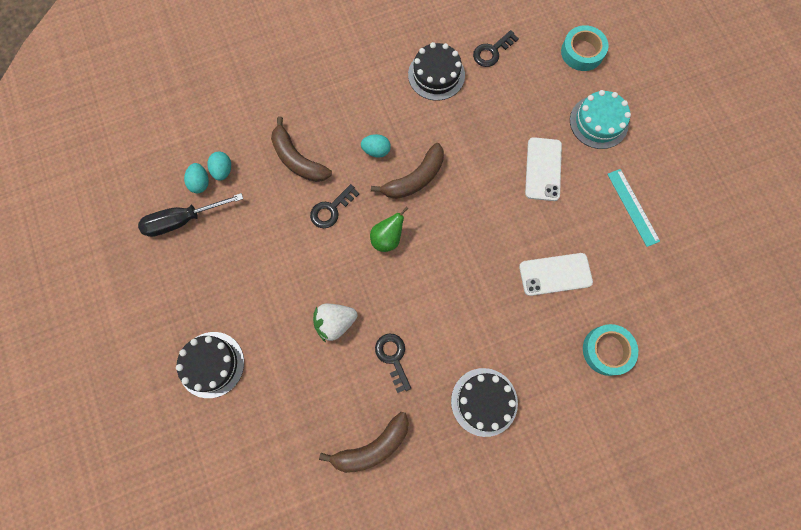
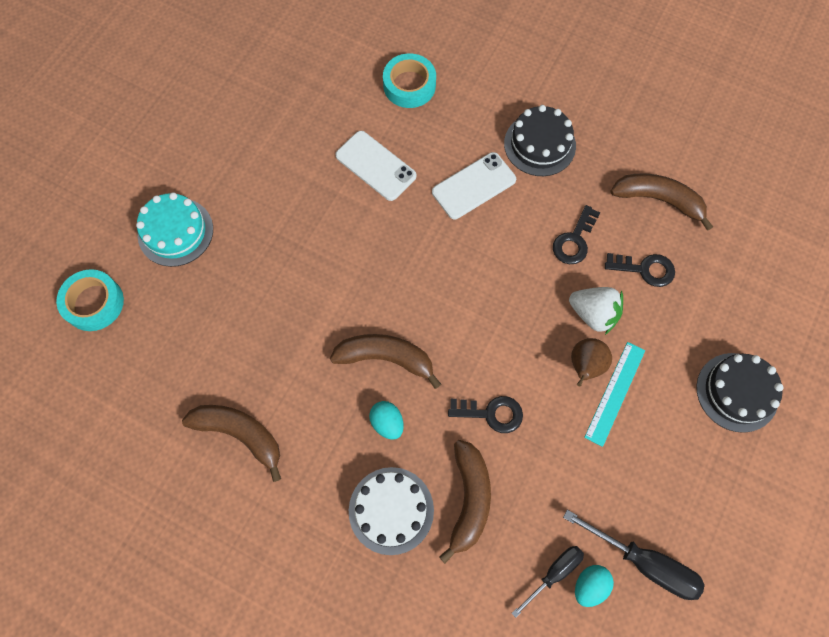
camera: 130 degrees left, 5 degrees down
(223, 170) = (554, 573): turquoise egg -> black screwdriver
(309, 287) = (585, 366): none -> brown pear
(328, 117) = (391, 510): none -> white cake
(387, 238) = (471, 333): green pear -> none
(436, 75) = (240, 434): black cake -> brown banana
(492, 51) = (162, 397): black key -> black key (645, 269)
(543, 169) = (273, 246): white phone -> white phone (474, 186)
(633, 207) = (251, 146): turquoise ruler -> turquoise ruler (615, 393)

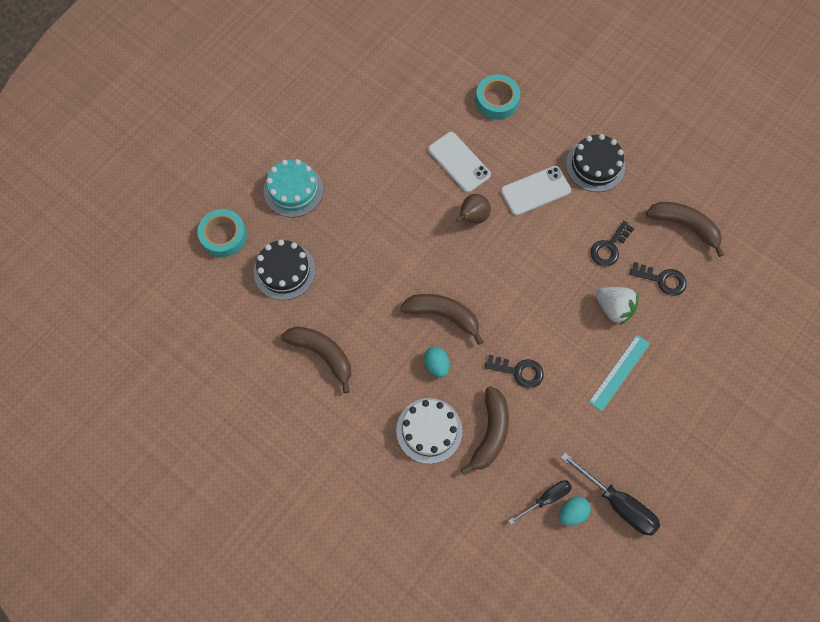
camera: 10 degrees right, 0 degrees up
(585, 366) = (599, 347): brown pear -> brown pear (472, 217)
(737, 392) = (717, 388): black cake -> black cake (284, 271)

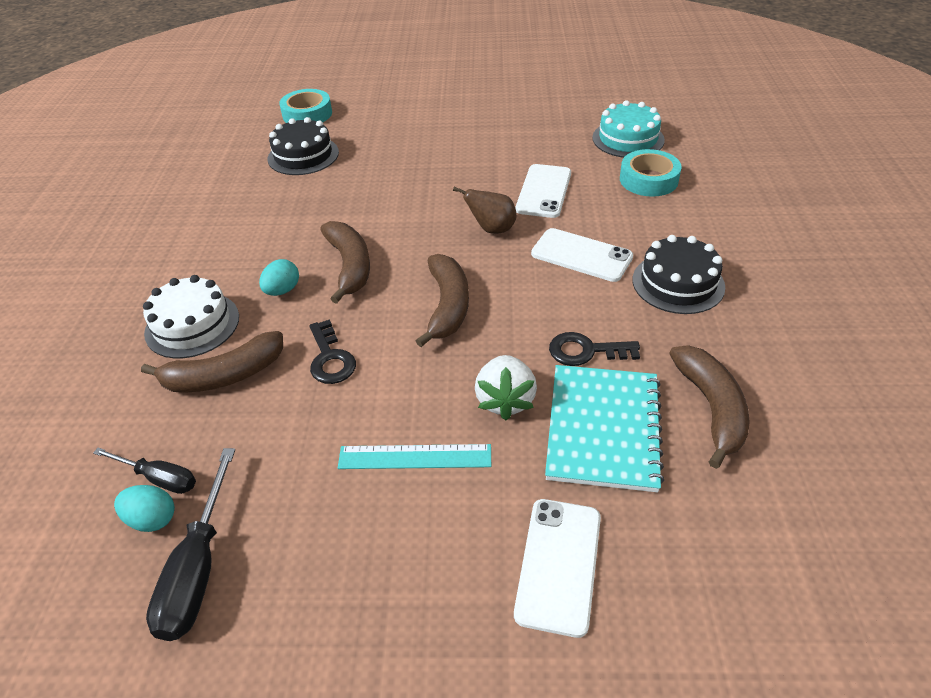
camera: 55 degrees right, 25 degrees down
(293, 190) = (392, 123): turquoise cake -> turquoise cake (628, 139)
(322, 354) = (231, 214): brown banana -> brown banana (447, 306)
(662, 280) = (603, 428): black key -> turquoise notebook
(718, 353) = (559, 565): none -> white phone

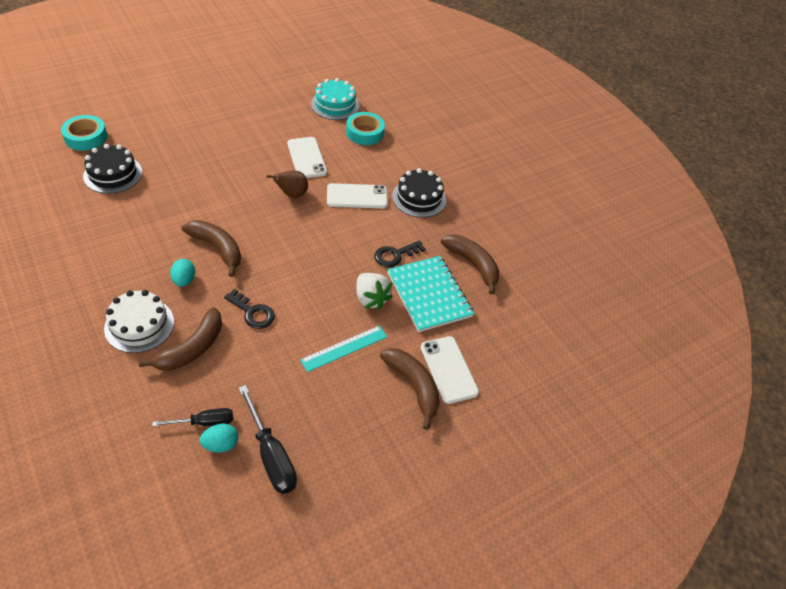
camera: 40 degrees left, 5 degrees up
(447, 306) = (300, 255): brown banana -> brown banana (413, 386)

